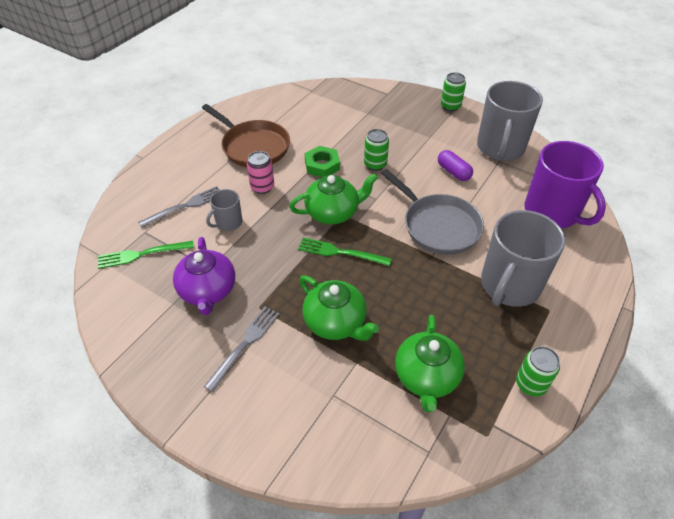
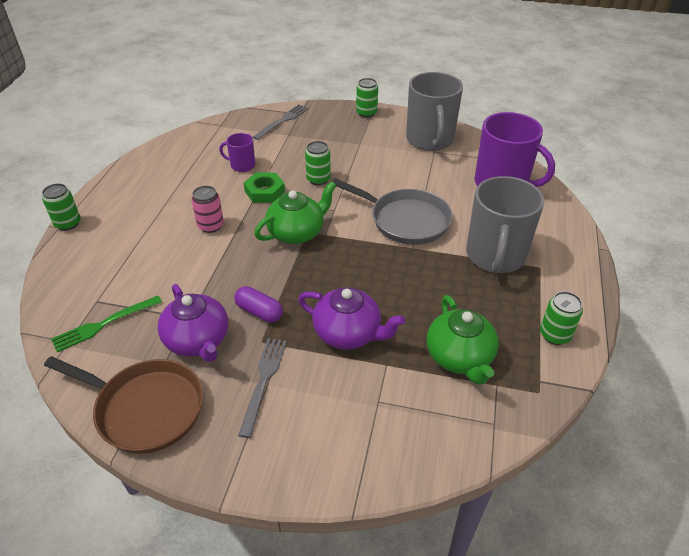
camera: 20 degrees left, 5 degrees down
(150, 156) = (68, 223): none -> green can
(186, 206) = (133, 263): grey fork -> grey fork (283, 121)
(228, 223) = (189, 268): grey mug -> none
(253, 147) = (182, 190): brown pan -> brown pan (145, 408)
(313, 135) = (242, 165): none -> purple mug
(336, 322) = (348, 333): green teapot -> purple teapot
(339, 252) = (321, 267): green fork -> none
(453, 172) = (397, 170): purple capsule -> purple capsule (259, 312)

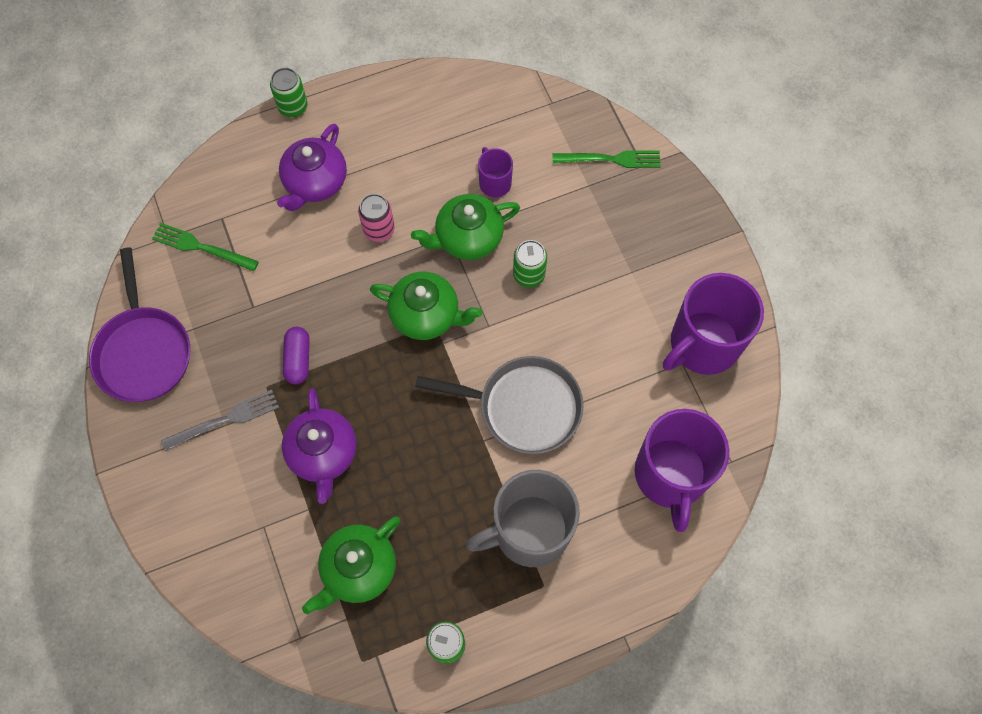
camera: 55 degrees right, 25 degrees up
(145, 408) = (143, 352): brown pan -> purple pan
(198, 341) = (233, 335): purple teapot -> purple teapot (315, 182)
(264, 191) = (467, 238): green nut -> green teapot
(283, 121) = (612, 159): grey fork -> green fork
(366, 113) = (704, 237): green can -> none
(405, 220) = (523, 407): grey pan -> grey pan turned 75 degrees counterclockwise
(430, 140) = (703, 344): grey mug -> purple mug

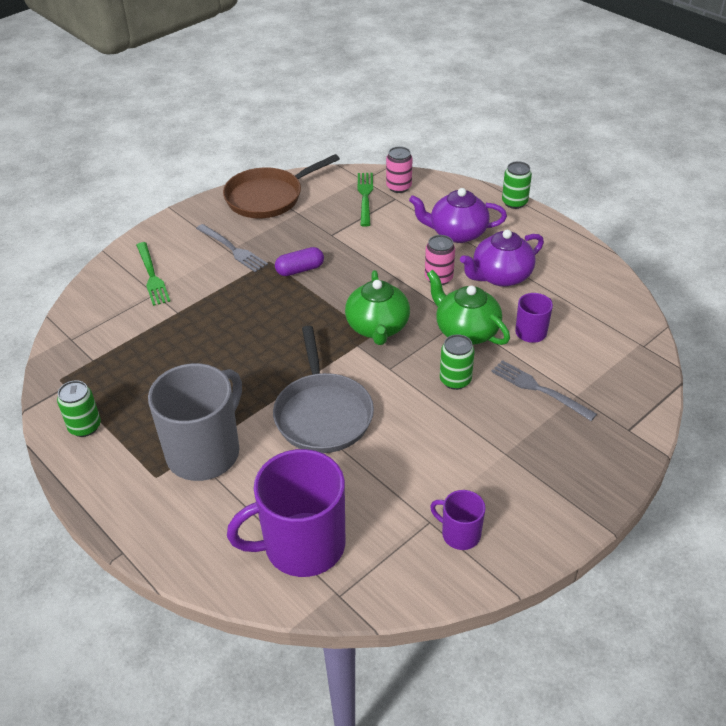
camera: 70 degrees right, 25 degrees down
(143, 352) = (268, 197): purple pan -> brown pan
(202, 206) = (399, 187): none -> pink can
(323, 453) = (227, 306): purple teapot -> purple teapot (500, 276)
(358, 569) = (136, 354): green teapot -> none
(529, 531) = (205, 452): grey mug -> grey mug turned 75 degrees clockwise
(568, 211) = (538, 389): none -> grey fork
(612, 159) = (617, 404): green fork -> green fork (152, 276)
(703, 344) = (459, 534): purple mug -> purple mug, size x0.48

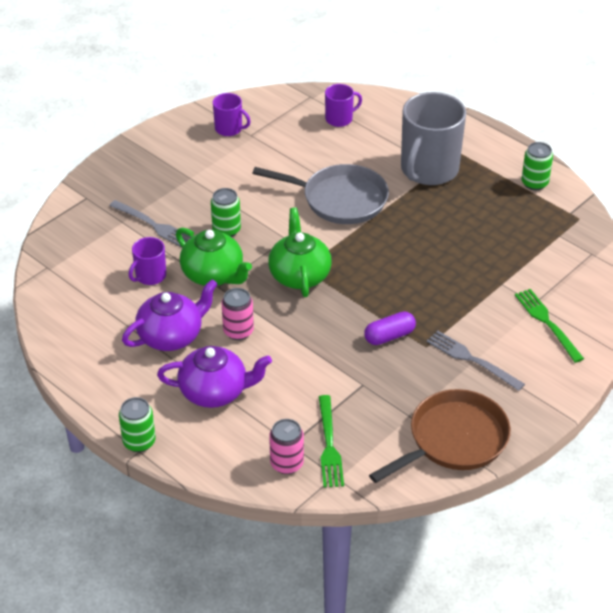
camera: 175 degrees right, 0 degrees up
(302, 545) = (340, 119): purple mug -> purple mug, size x0.48
(322, 414) = (340, 199): grey pan -> grey pan turned 120 degrees clockwise

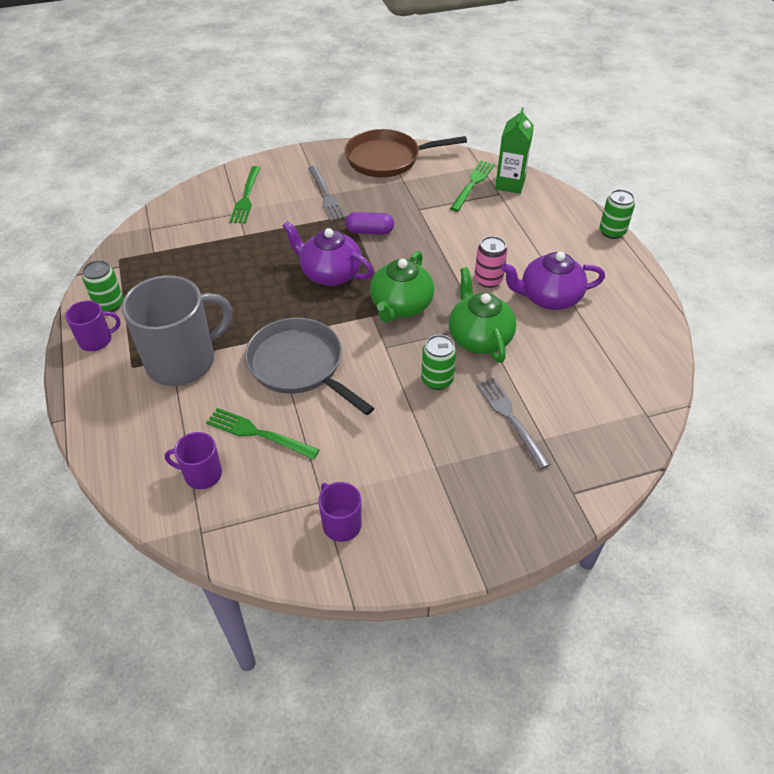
camera: 150 degrees left, 5 degrees up
(150, 276) = (542, 361): purple mug -> purple mug (96, 340)
(215, 392) = (535, 243): purple teapot -> purple teapot (330, 273)
(287, 464) = (510, 184): pink can -> green carton
(327, 150) = (257, 433): none -> green fork

